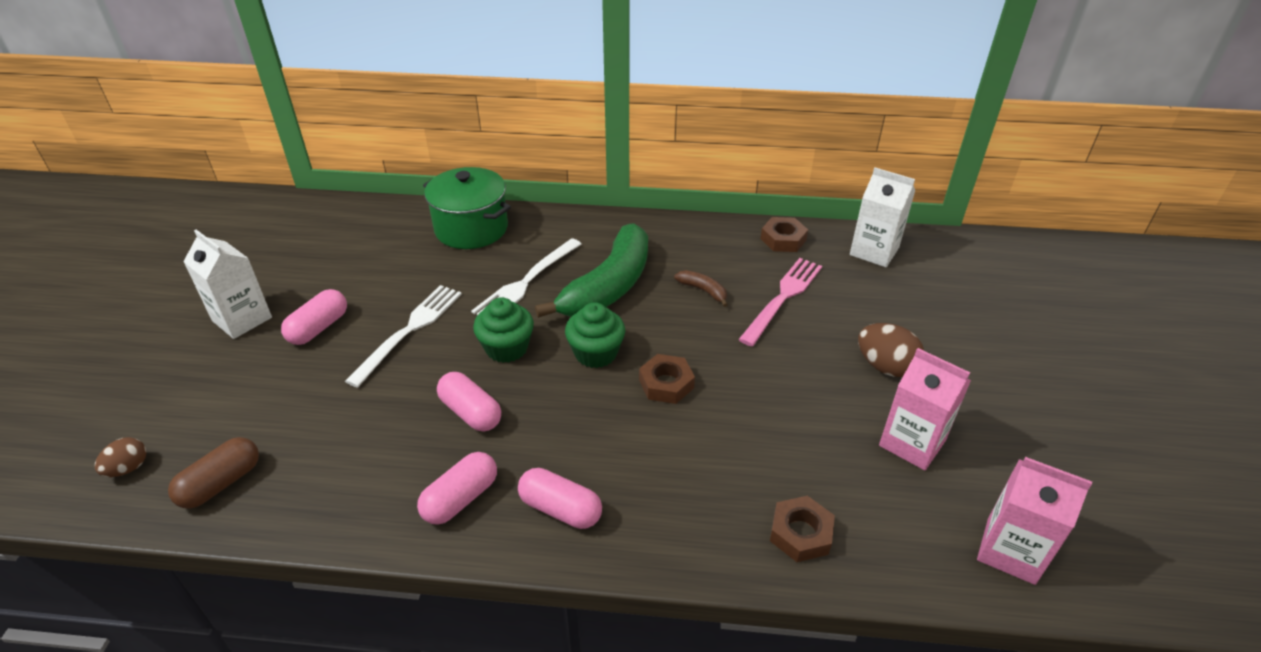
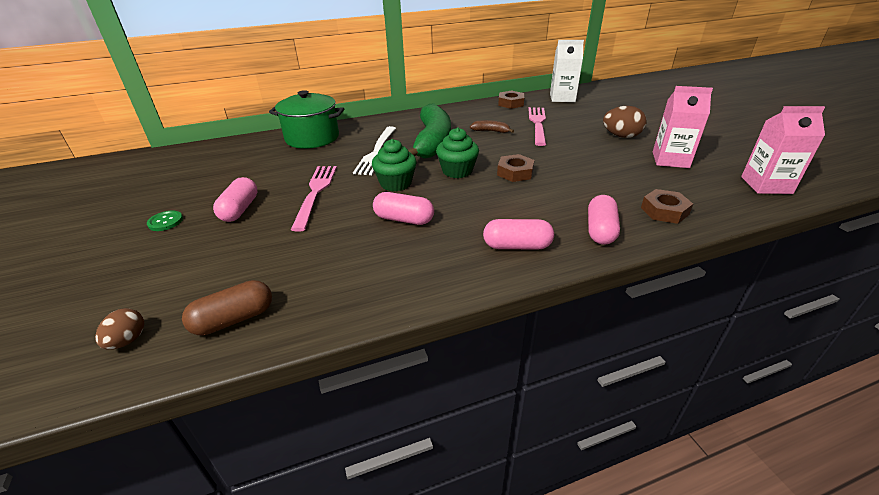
camera: 25 degrees left, 5 degrees down
(221, 483) = (234, 319): brown capsule -> brown capsule turned 45 degrees clockwise
(242, 319) = (165, 222): white carton -> green button
(410, 330) = (315, 192): white fork -> pink fork
(460, 498) = (443, 263): pink capsule -> pink capsule (600, 230)

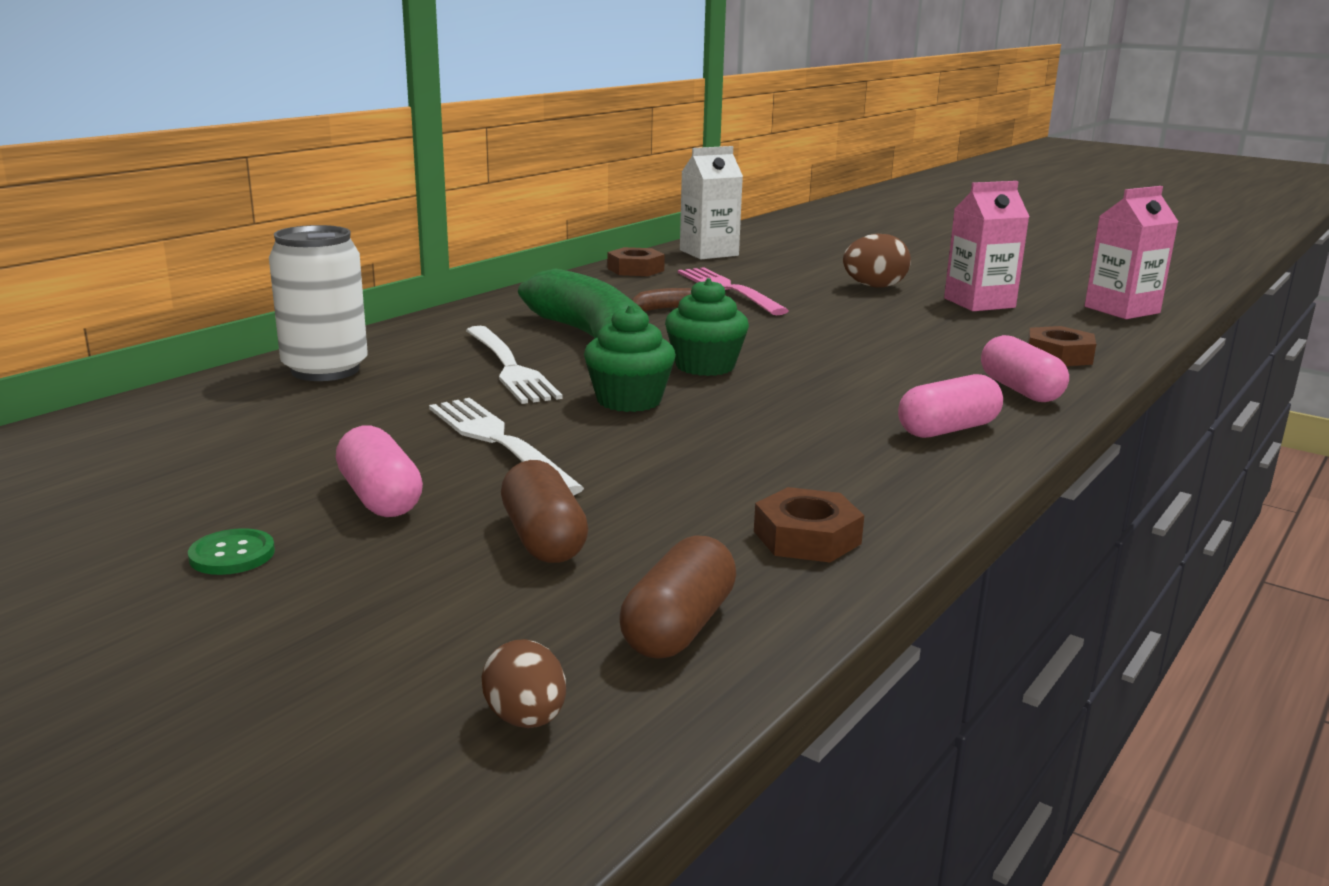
camera: 35 degrees left, 15 degrees down
(258, 251) = (543, 539): none -> brown capsule
(312, 138) = (325, 370): green pot -> white can
(315, 192) = (497, 441): pink fork -> white fork
(404, 219) = (729, 439): pink capsule -> none
(515, 172) = (799, 352): brown nut -> brown nut (806, 537)

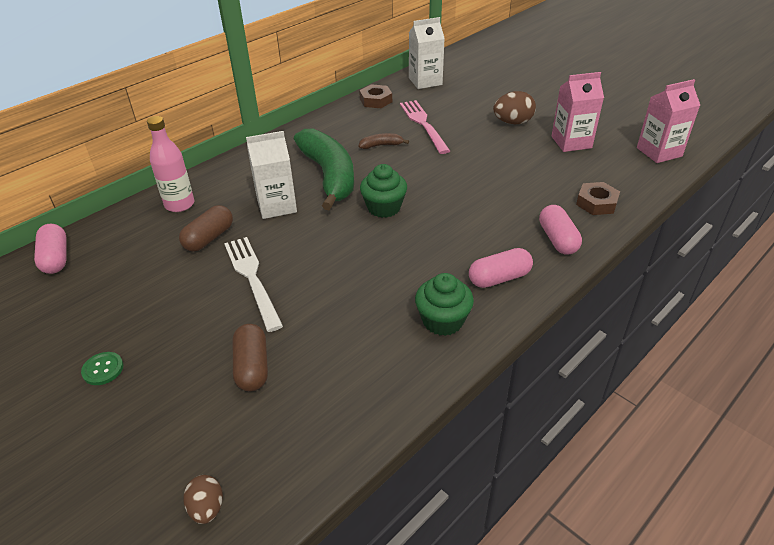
camera: 10 degrees right, 20 degrees up
(325, 370) = (179, 204): white can -> pink bottle
(380, 498) = (181, 325): pink capsule -> pink capsule (55, 258)
(510, 368) = (277, 206): white fork -> white carton
(629, 400) = (331, 241): green cupcake -> green cupcake (443, 321)
(679, 627) = (297, 445): brown capsule -> brown capsule (209, 238)
(806, 537) = (385, 375): brown nut -> none

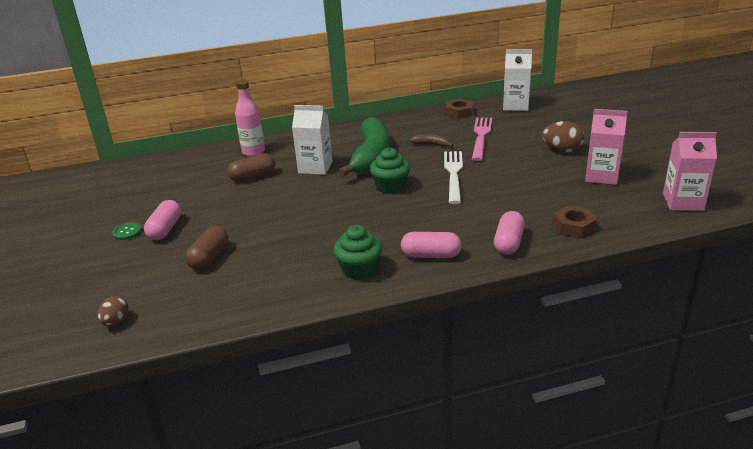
camera: 30 degrees right, 10 degrees down
(55, 258) = (155, 165): pink capsule -> pink capsule (165, 229)
(252, 278) = (257, 207): white fork -> white fork (453, 174)

